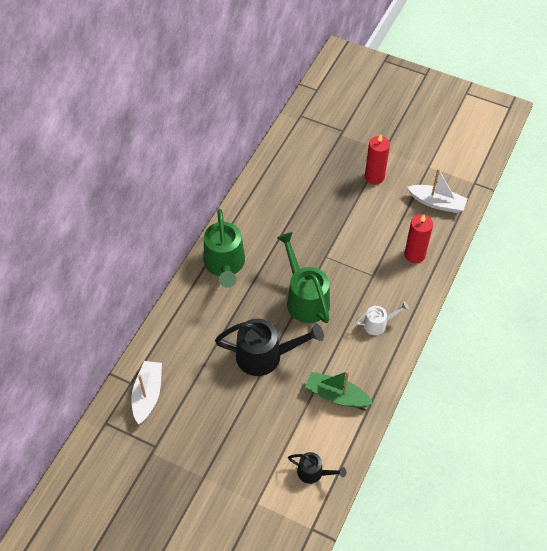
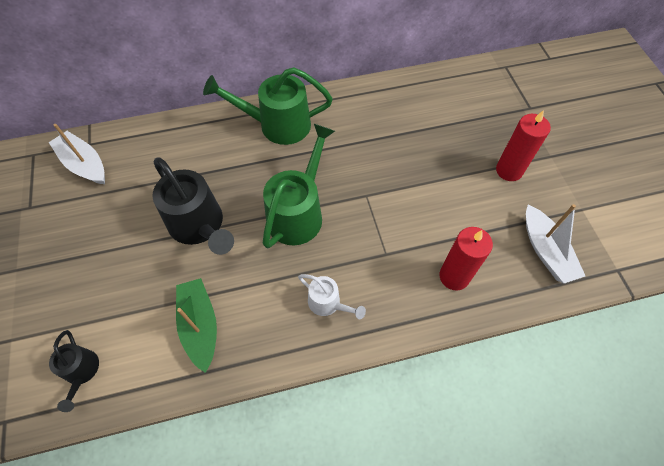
camera: 50 degrees right, 5 degrees up
(148, 395) = (84, 164): white boat -> white boat turned 105 degrees counterclockwise
(225, 265) = (277, 125): green watering can -> green watering can turned 45 degrees clockwise

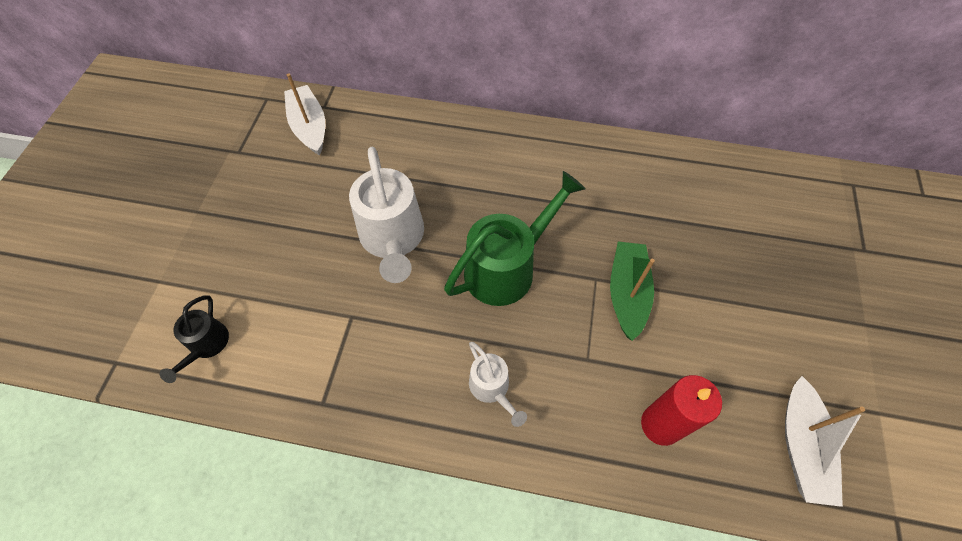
camera: 25 degrees right, 0 degrees up
(200, 226) = (393, 239): black watering can -> white watering can
(200, 326) = (343, 350): green boat -> green boat (627, 293)
(277, 125) = (529, 157): green watering can -> none
(509, 170) = (797, 320): red candle -> none

